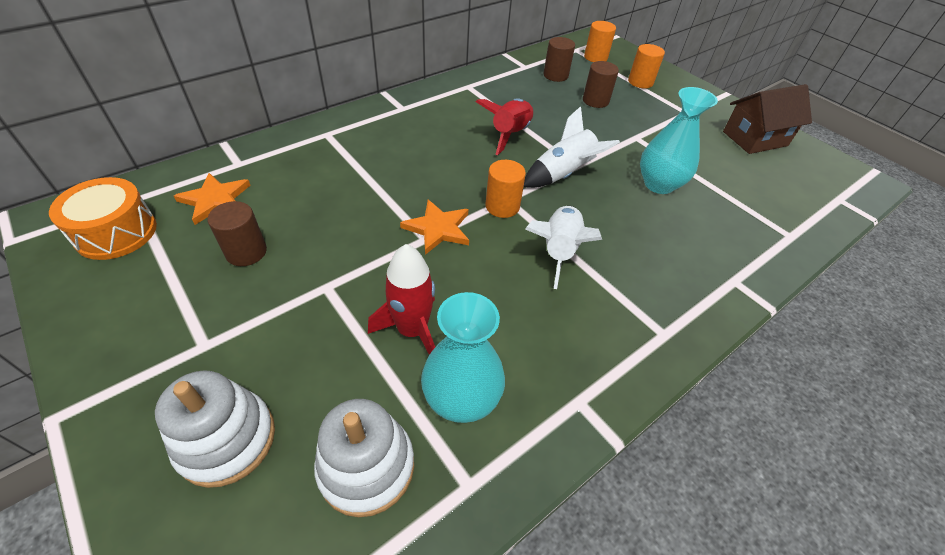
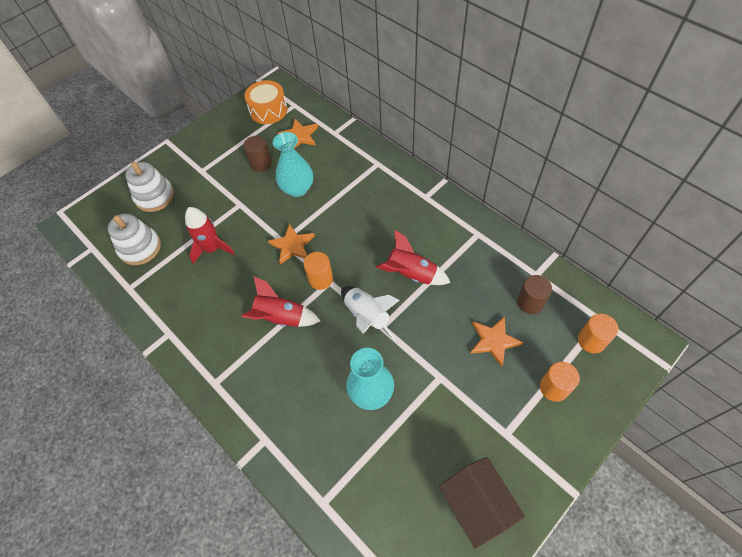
camera: 90 degrees right, 10 degrees up
(461, 398) = (172, 278): turquoise vase -> turquoise vase (297, 189)
(558, 251) = (281, 317): white rocket -> red rocket
(595, 101) = (494, 341): brown cylinder -> orange star

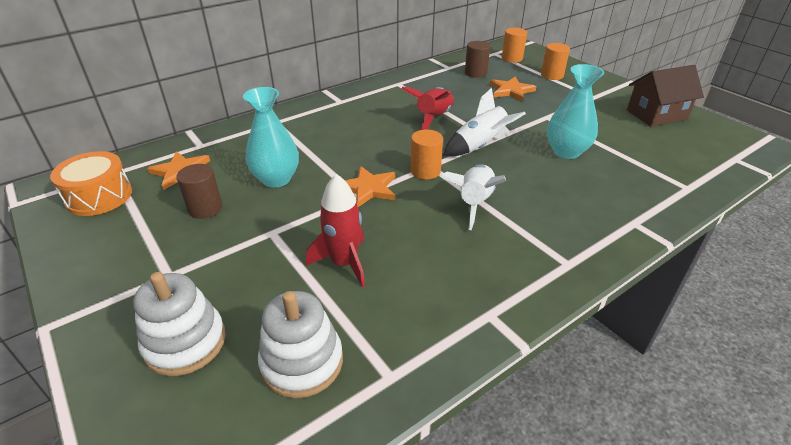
camera: 85 degrees left, 20 degrees down
(281, 317) = (474, 203): red rocket -> white rocket

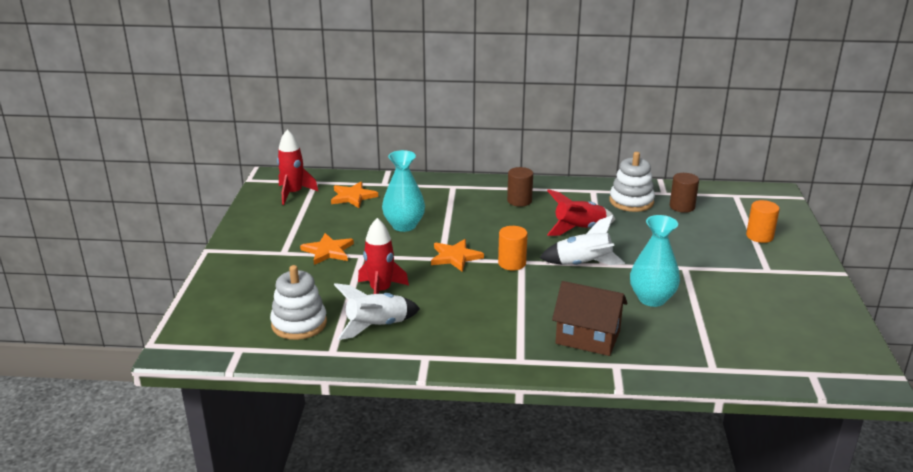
camera: 40 degrees right, 10 degrees down
(99, 196) = (293, 193): orange drum -> red rocket
(185, 342) = (257, 287): white stacking toy -> white stacking toy (631, 201)
(205, 208) = (341, 225): brown cylinder -> brown cylinder (519, 201)
(474, 203) = (514, 298): white rocket -> white rocket (377, 326)
(511, 91) = (689, 234): orange star -> orange star (328, 251)
(512, 58) = (745, 206): orange cylinder -> none
(656, 115) = (805, 310): brown house -> brown house (587, 337)

